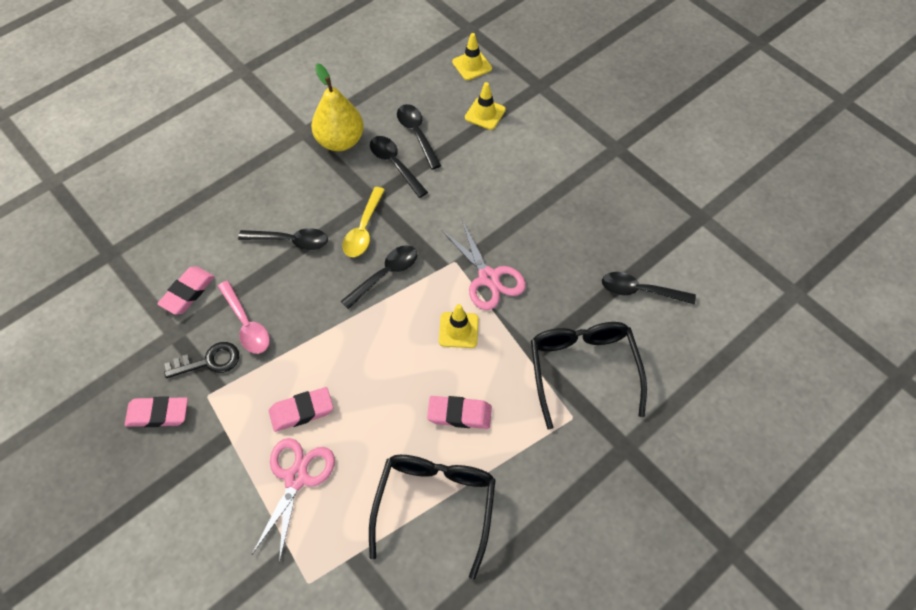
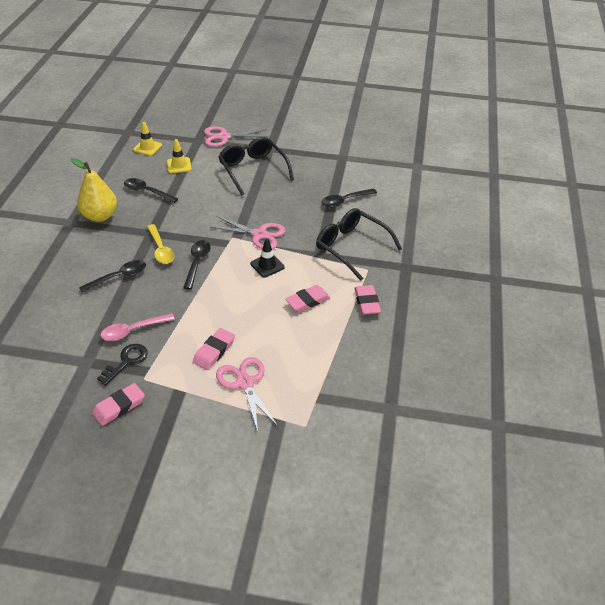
camera: 40 degrees left, 15 degrees down
(187, 292) = (73, 337): pink eraser -> pink eraser (367, 302)
(246, 324) = (132, 331): pink spoon -> pink spoon turned 135 degrees clockwise
(394, 164) = (148, 211): black spoon -> none
(435, 506) = (338, 347): black glasses -> black glasses (253, 170)
(458, 330) = (267, 265): yellow traffic cone -> black traffic cone
(576, 97) = (224, 137): none -> pink scissors

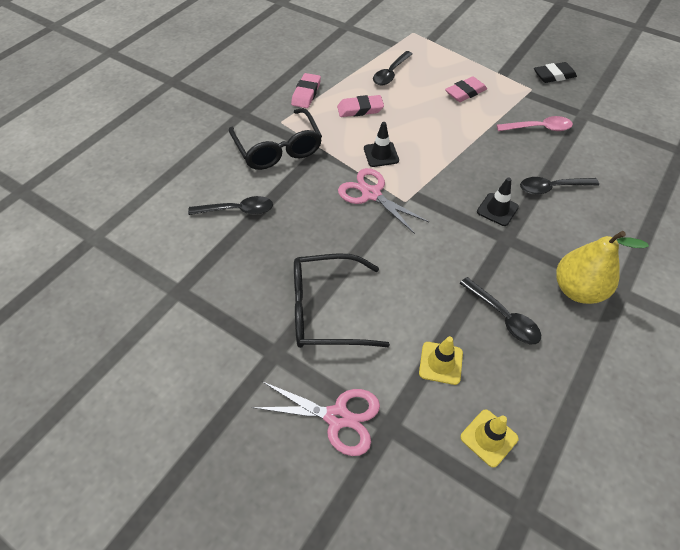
camera: 155 degrees left, 10 degrees up
(119, 406) = (554, 76): pink eraser -> black eraser
(126, 361) = (546, 104): black key -> none
(161, 249) = (497, 209): yellow spoon -> black traffic cone
(197, 263) = (458, 179): black spoon -> black spoon (390, 73)
(245, 383) = (447, 65): pink scissors -> none
(253, 170) = (326, 310): black glasses -> black glasses turned 90 degrees clockwise

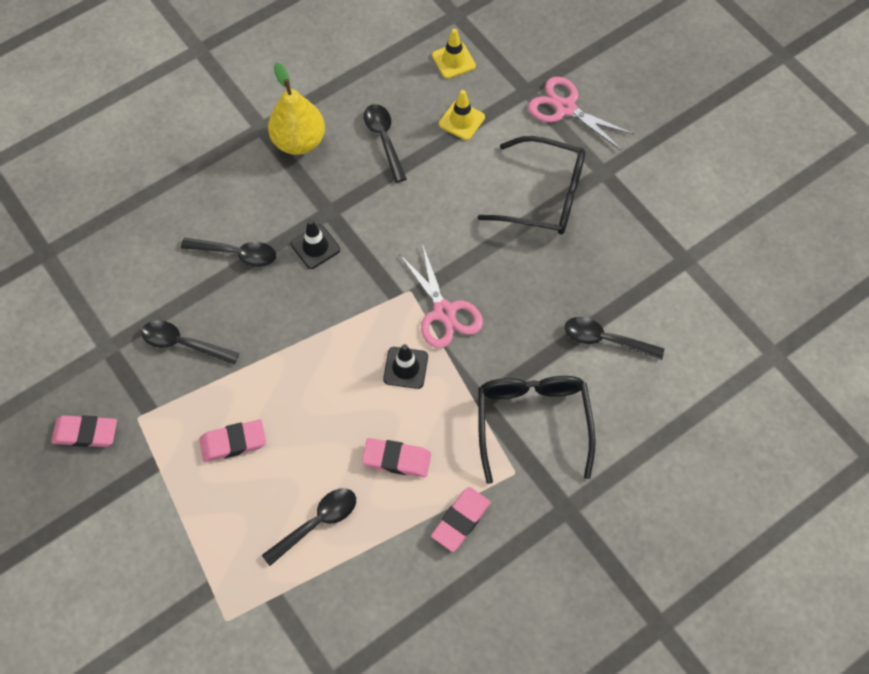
camera: 160 degrees left, 10 degrees up
(539, 128) = (183, 343): pink spoon -> black spoon
(554, 76) = (86, 433): black eraser -> pink eraser

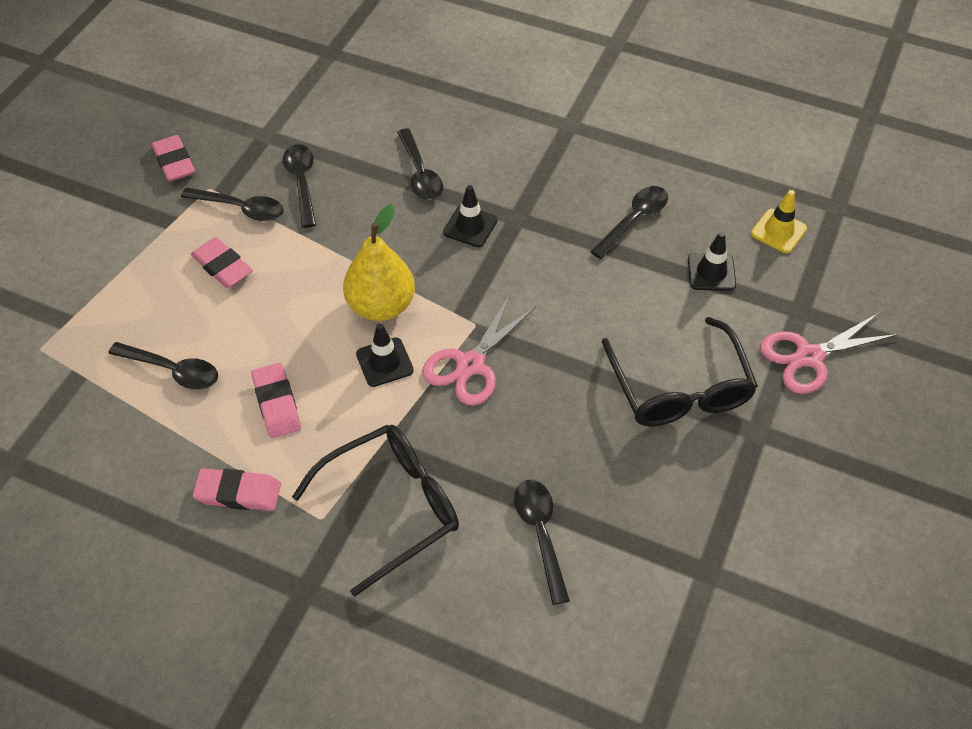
camera: 60 degrees right, 10 degrees down
(179, 402) = (241, 208): none -> black spoon
(299, 141) = (577, 159): yellow pear -> yellow pear (381, 306)
(461, 120) = (711, 272): yellow traffic cone -> black traffic cone
(565, 108) = (809, 357): pink scissors -> pink scissors turned 120 degrees counterclockwise

